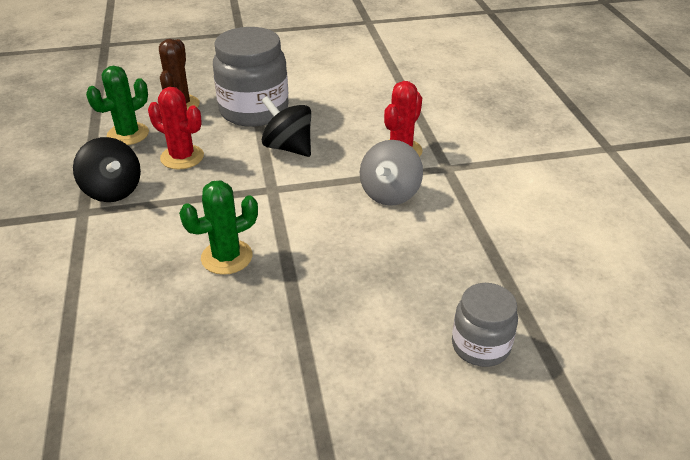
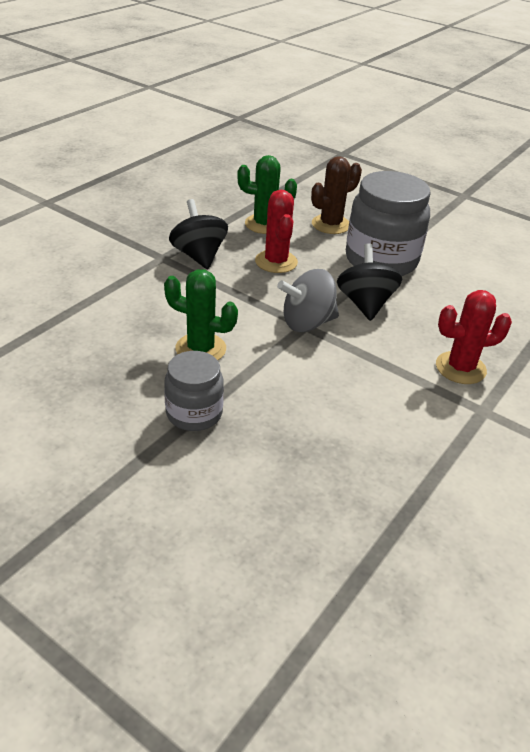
camera: 45 degrees right, 0 degrees up
(113, 191) = (199, 256): black spinning top -> black spinning top turned 150 degrees clockwise
(390, 194) = (394, 394): grey spinning top -> grey spinning top (307, 323)
(480, 345) = (277, 564): grey jar -> grey jar (194, 413)

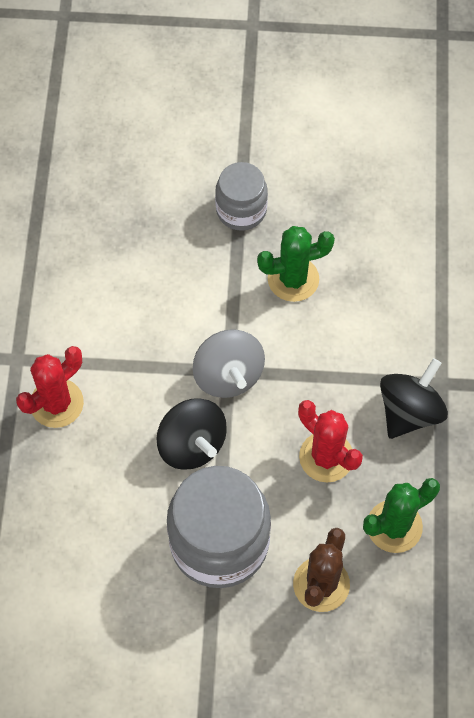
camera: 150 degrees right, 25 degrees up
(199, 256) = (409, 411): black spinning top -> black spinning top turned 90 degrees counterclockwise
(307, 323) = (228, 375): grey spinning top -> grey spinning top turned 120 degrees clockwise

